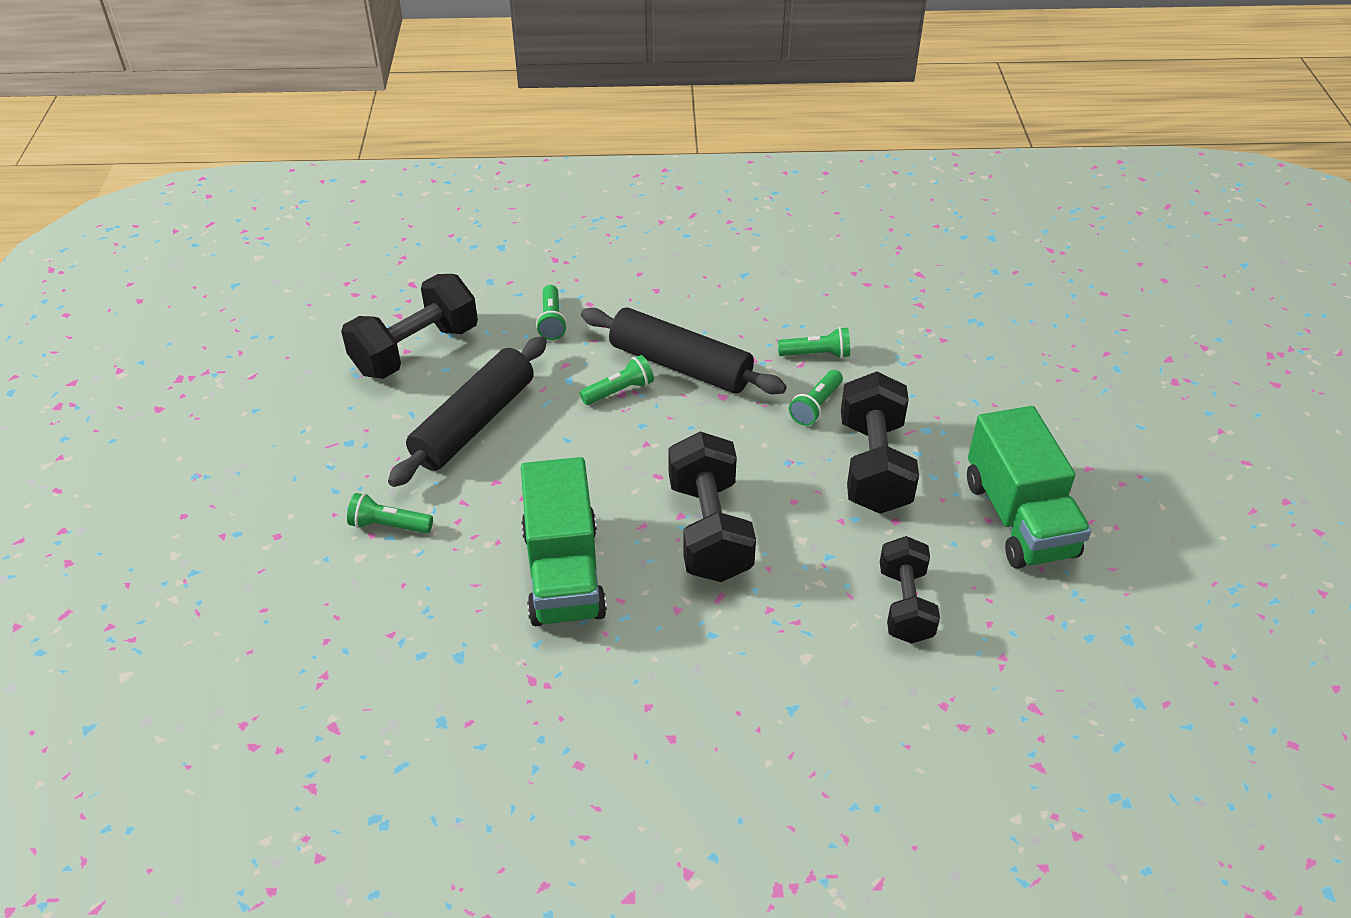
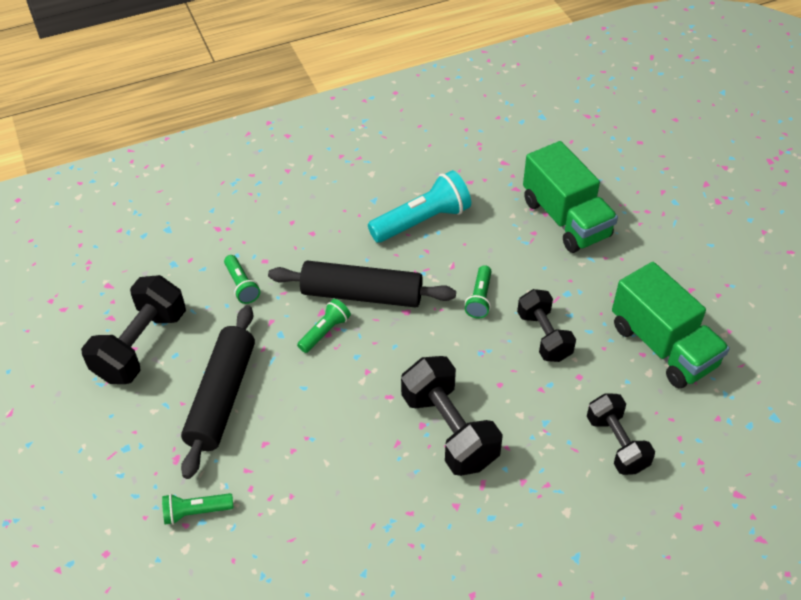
camera: 20 degrees left, 5 degrees up
(564, 573) = (356, 505): green truck -> green truck (566, 219)
(789, 309) = (422, 221): none -> turquoise flashlight
(816, 354) = (460, 254): green flashlight -> none
(873, 466) = (544, 336): black dumbbell -> black dumbbell, size x0.66

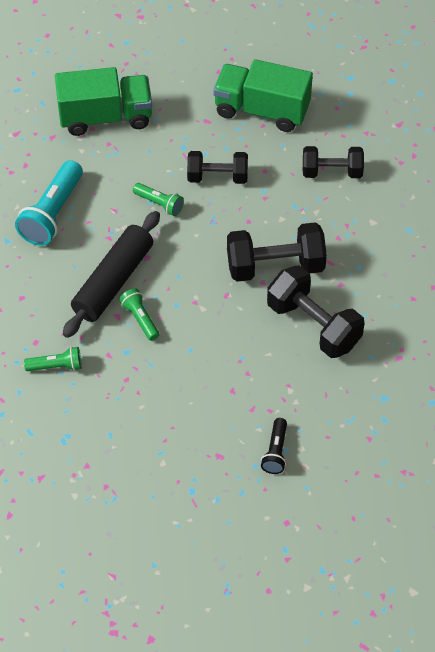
camera: 70 degrees left, 5 degrees up
(141, 346) = (87, 458): black dumbbell -> black dumbbell (313, 325)
(196, 512) = (275, 452): green flashlight -> black flashlight
(221, 397) = (172, 409): black rolling pin -> none
(422, 221) = (52, 214): turquoise flashlight -> turquoise flashlight turned 150 degrees counterclockwise
(663, 346) = (261, 110): green truck -> green truck turned 150 degrees counterclockwise

